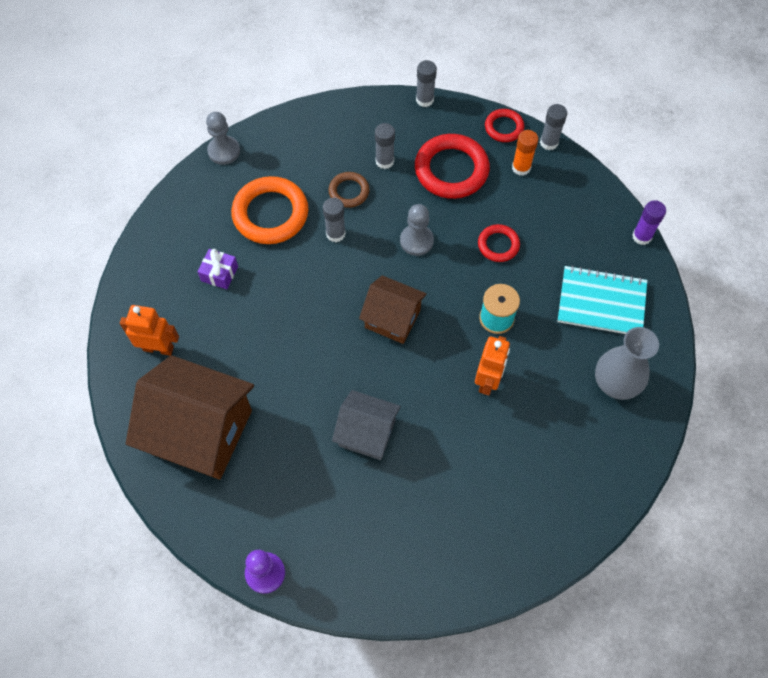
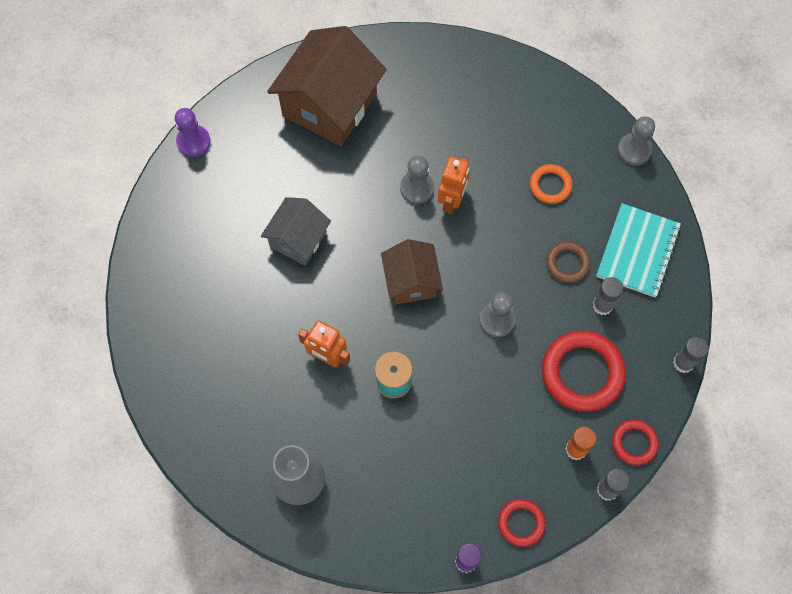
camera: 100 degrees right, 5 degrees up
(158, 348) = (418, 77): orange robot -> orange robot (452, 201)
(219, 273) = (488, 133): purple gift -> none
(270, 214) = (550, 185): orange ring -> orange ring, size x0.54
(290, 329) = (417, 188): none -> grey pawn
(335, 233) = (517, 243): grey glue stick -> none
(392, 318) = (411, 281): brown house -> brown house turned 45 degrees counterclockwise
(498, 245) = (479, 402): red ring -> red ring (521, 523)
(601, 302) = (392, 492): turquoise notebook -> turquoise notebook (637, 251)

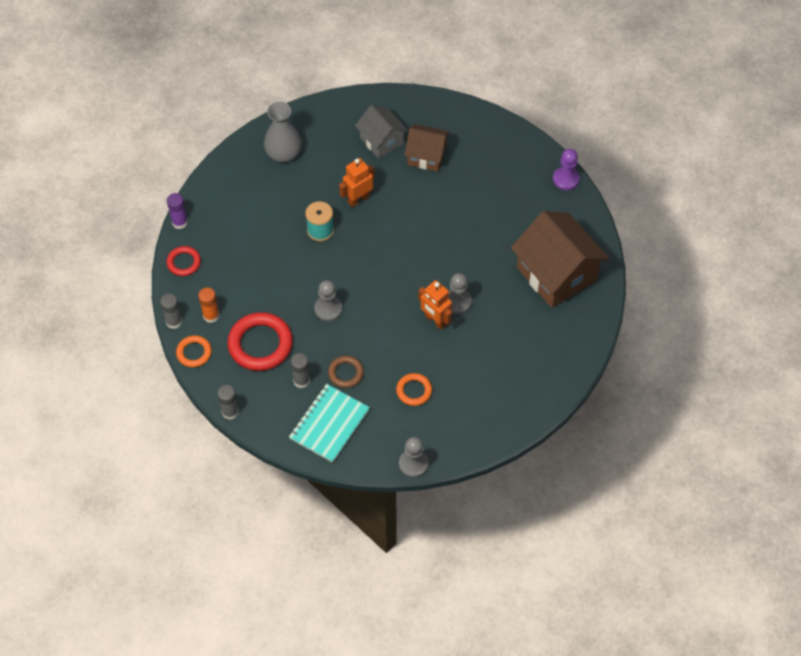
camera: 115 degrees right, 10 degrees down
(298, 239) = (455, 214): grey house -> grey house (381, 141)
(411, 281) = (386, 269): brown house -> brown house (426, 156)
(634, 443) = (194, 353): red ring -> orange ring
(637, 251) = (329, 424): turquoise notebook -> turquoise notebook turned 75 degrees clockwise

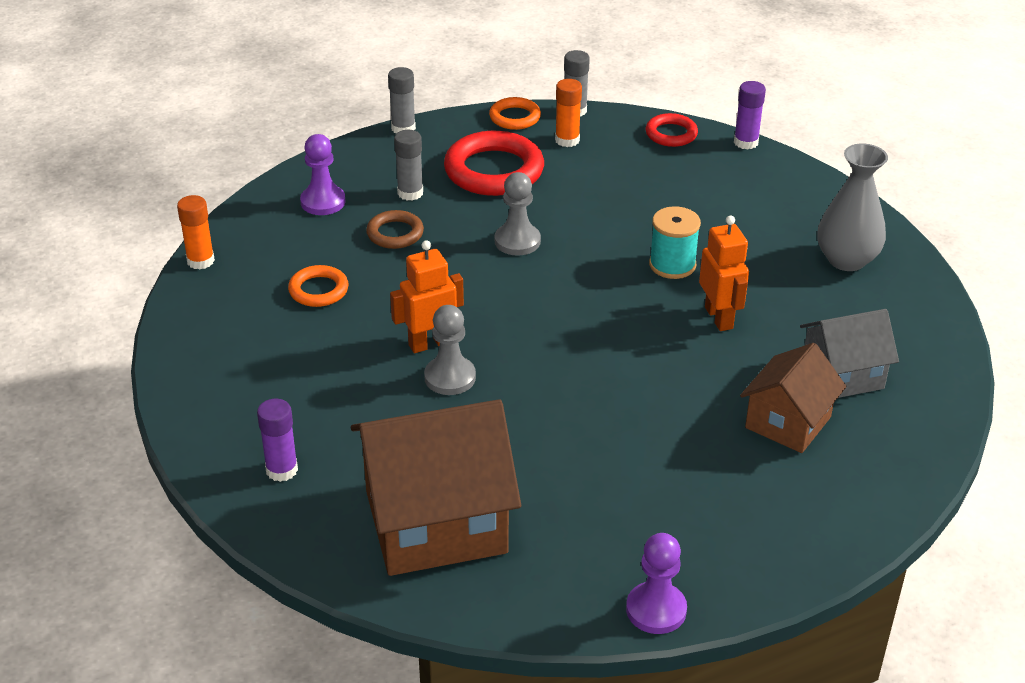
camera: 110 degrees right, 20 degrees down
(329, 424) = (323, 202): turquoise notebook -> purple pawn
(413, 464) = (200, 261): grey pawn -> orange glue stick
(555, 349) = (282, 470): none -> purple glue stick

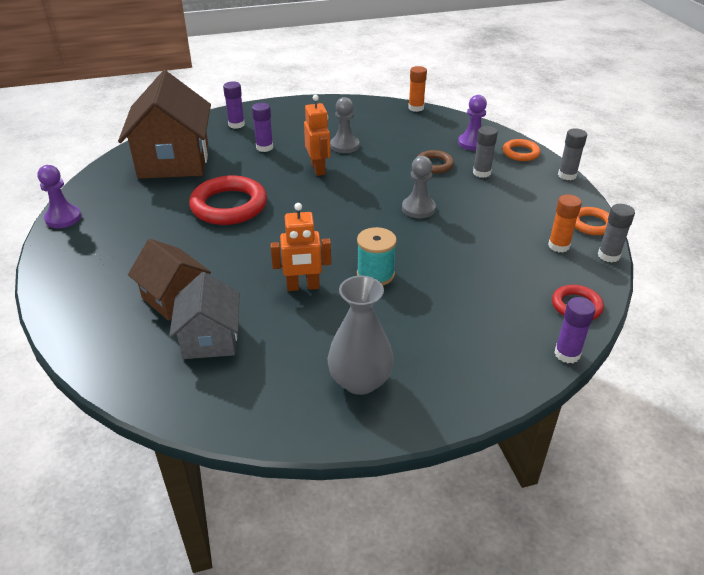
camera: 100 degrees right, 0 degrees up
(318, 290) = (380, 138): orange ring -> orange ring (520, 153)
(368, 415) = (264, 147): none -> purple glue stick
(450, 377) = (284, 173): grey pawn -> grey pawn (344, 146)
(494, 171) = (510, 207): red ring -> red ring (229, 206)

